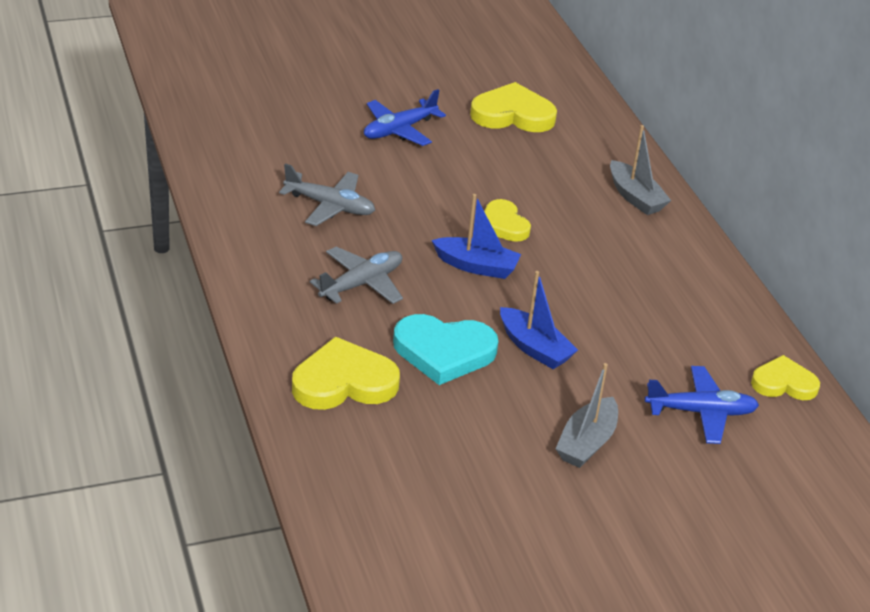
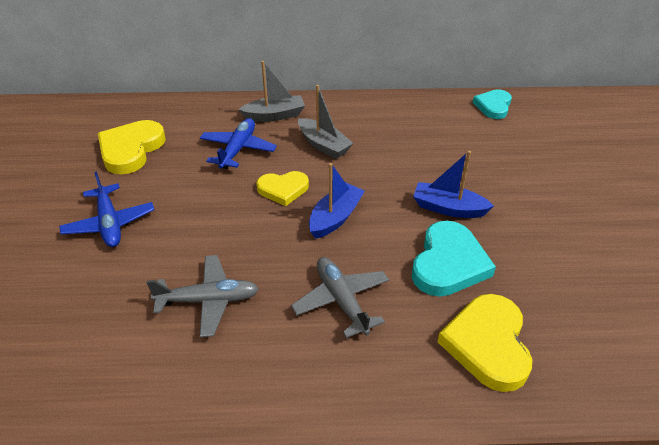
camera: 70 degrees left, 5 degrees up
(330, 206) = (208, 300): grey plane -> grey plane turned 45 degrees clockwise
(534, 348) = (448, 208): blue boat -> blue boat turned 135 degrees counterclockwise
(586, 443) = (560, 207): grey boat -> grey boat (323, 145)
(701, 412) = (523, 146): blue plane -> blue plane (238, 149)
(784, 383) = (493, 106): yellow heart -> turquoise heart

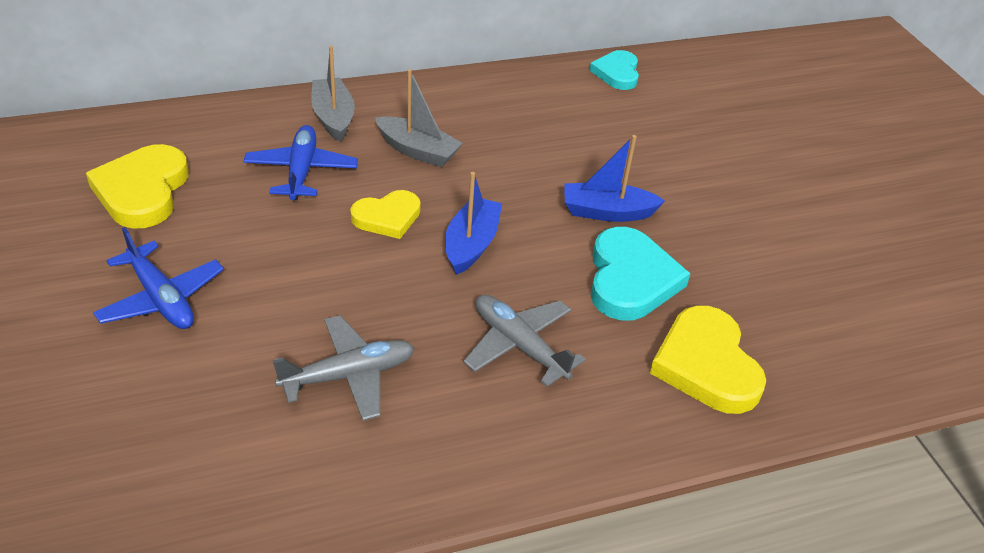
camera: 20 degrees left, 0 degrees up
(274, 115) = (333, 117): grey boat -> grey boat turned 75 degrees counterclockwise

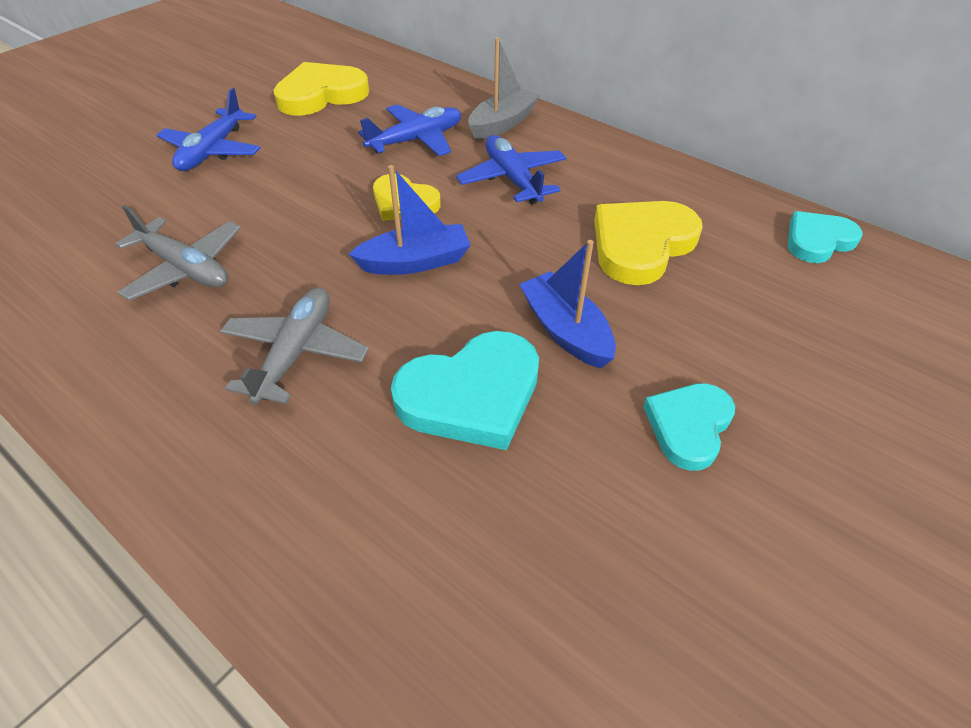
camera: 60 degrees right, 5 degrees up
(418, 151) = (512, 179): grey boat -> blue plane
(706, 365) = (379, 526): yellow heart -> yellow heart (641, 245)
(721, 208) = (688, 426): none -> turquoise heart

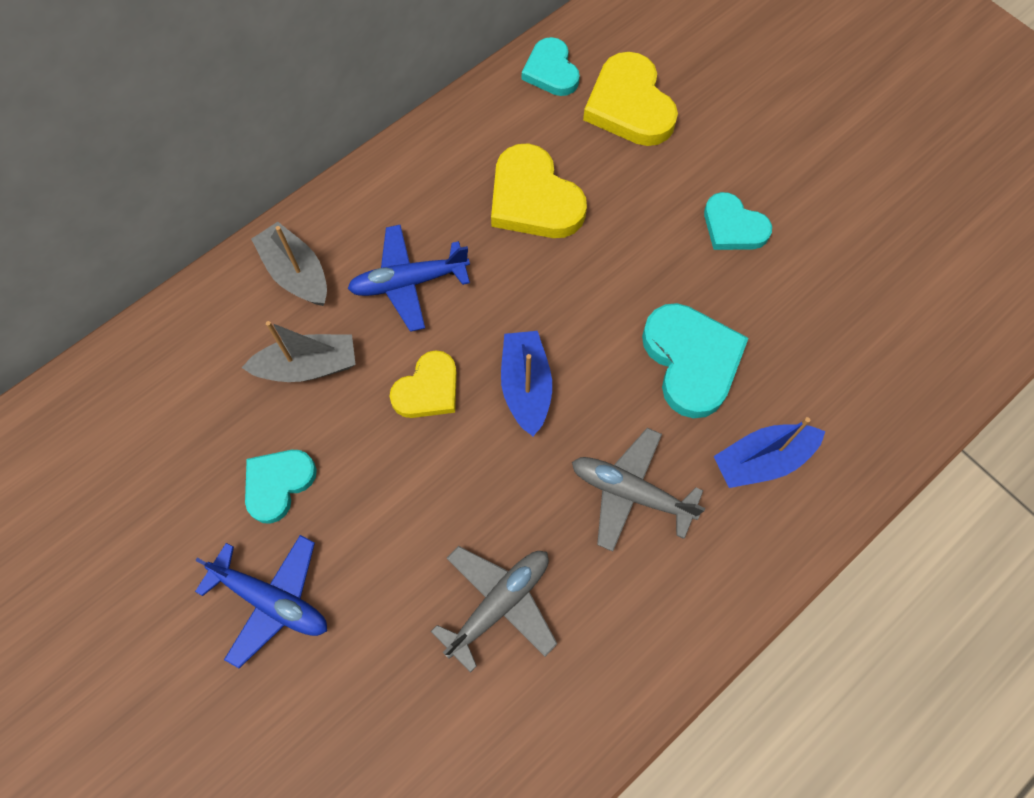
camera: 80 degrees left, 20 degrees up
(310, 141) = (278, 484): none -> turquoise heart
(321, 95) = (163, 471): yellow heart -> yellow heart (629, 105)
(416, 140) = (308, 366): blue plane -> grey boat
(565, 330) = (631, 282): blue boat -> blue boat (762, 460)

